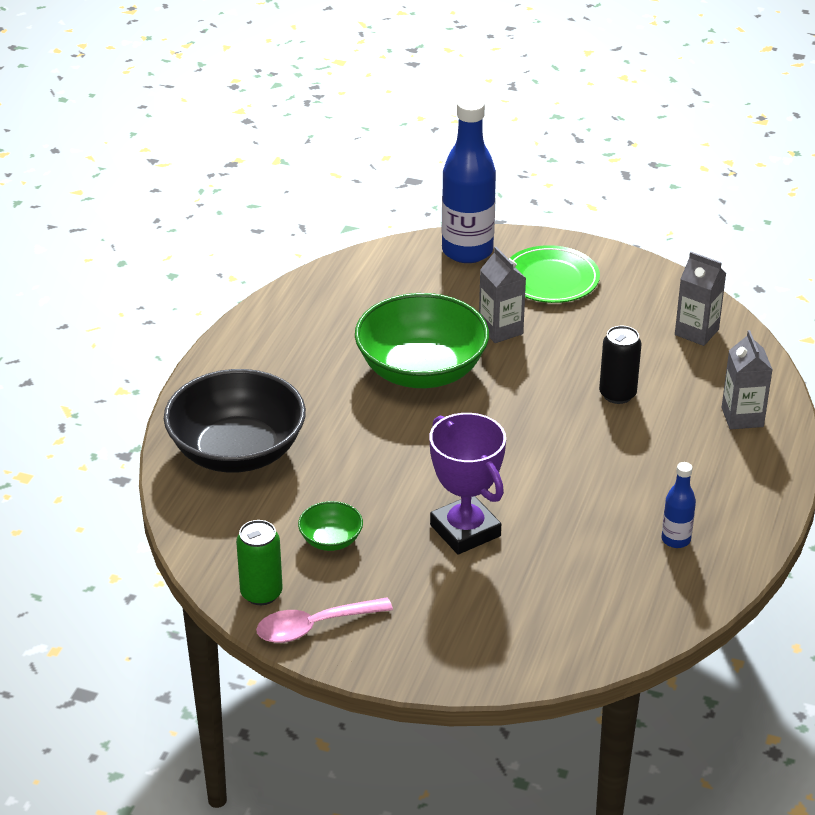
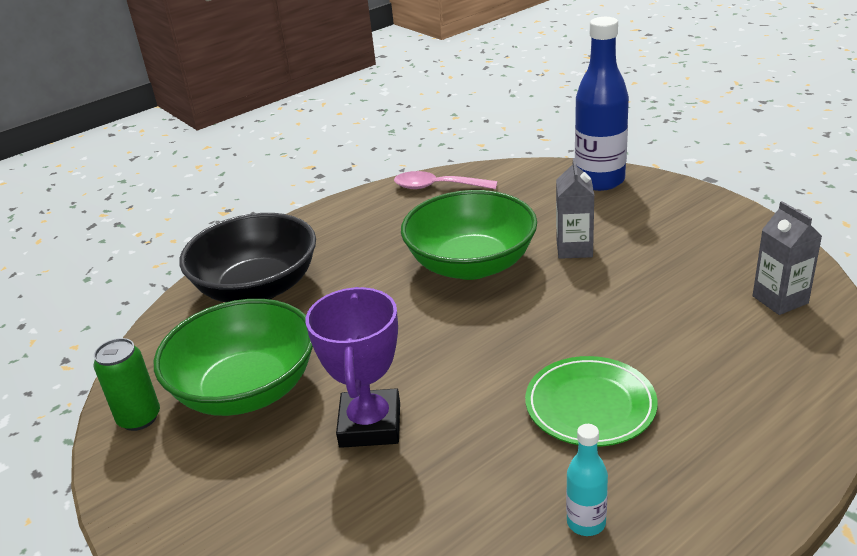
camera: 35 degrees right, 5 degrees down
(314, 626) = (143, 470): pink spoon -> pink spoon (437, 187)
(331, 540) = (246, 389): green bowl -> green bowl, size x2.28
(551, 279) = (659, 218): green plate -> green plate (590, 405)
(617, 394) = (644, 337): black can -> none
(676, 540) = (586, 522): blue bottle -> turquoise bottle
(742, 417) = (774, 403): grey carton -> none

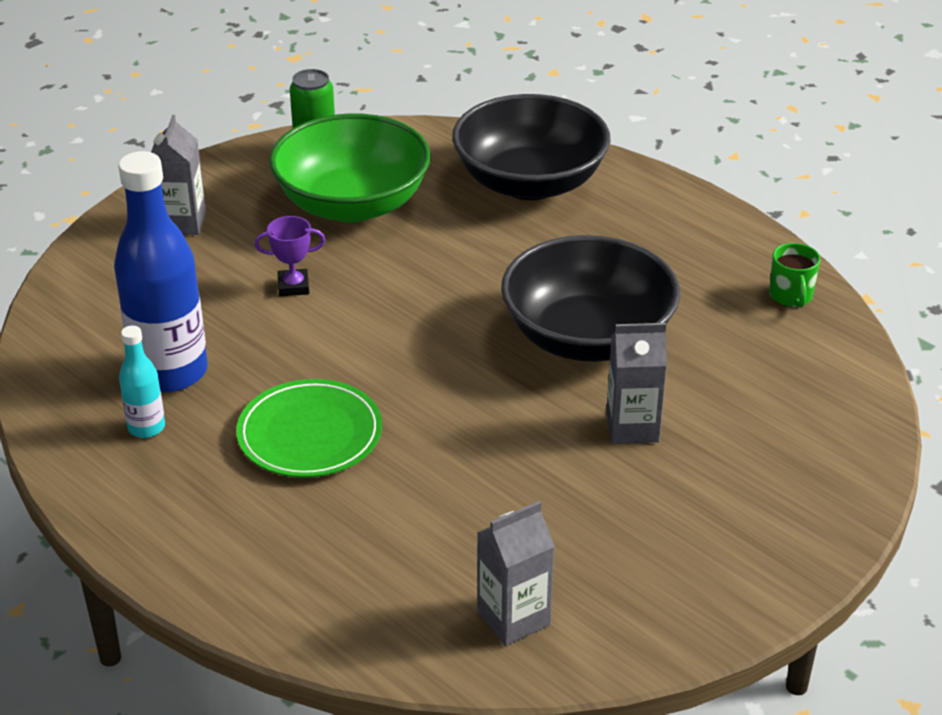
camera: 80 degrees right, 5 degrees up
(228, 520) = (182, 223): none -> grey carton
(370, 425) = (293, 286): purple trophy -> purple trophy, size x0.50
(437, 187) = (791, 296): pink spoon -> green mug
(471, 264) = (587, 337): green bowl -> black bowl
(599, 181) = (838, 457): blue bottle -> blue bottle (170, 372)

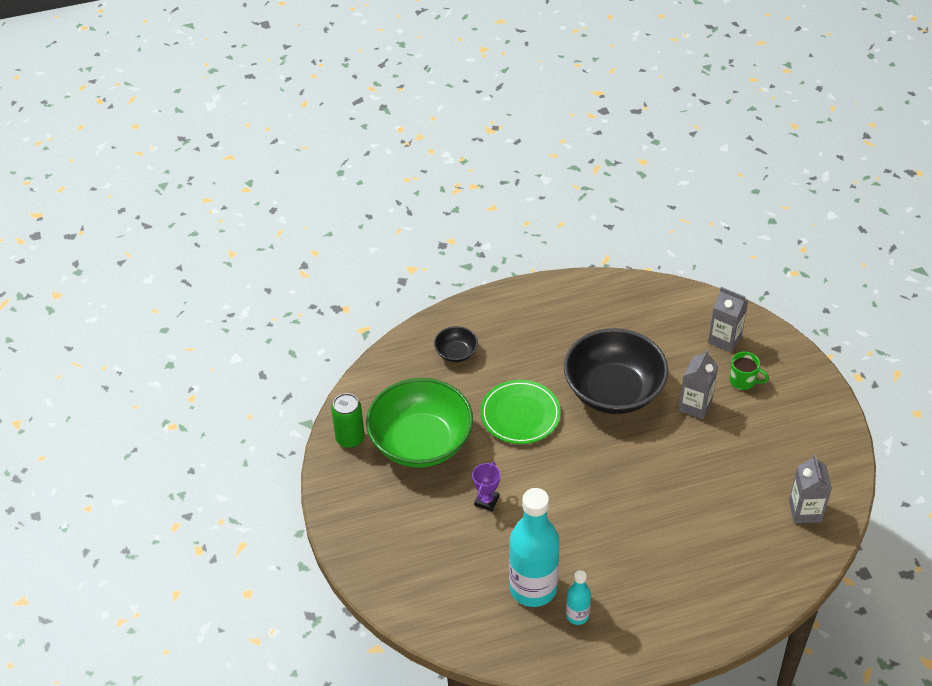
camera: 60 degrees left, 10 degrees up
(170, 372) = (533, 588): blue bottle -> turquoise bottle
(182, 223) = (383, 533): grey carton -> grey carton (724, 339)
(310, 434) = (625, 542): green plate -> green plate (520, 414)
(530, 183) = (456, 353): black bowl -> black bowl, size x0.44
(791, 296) = (629, 295): green mug -> green mug (743, 381)

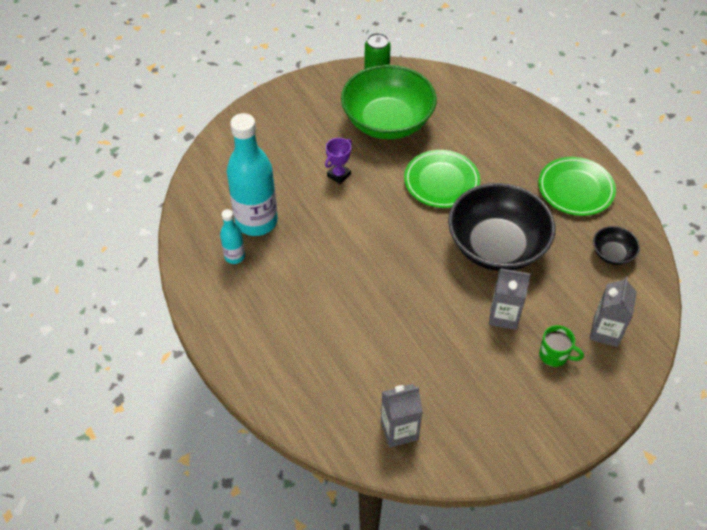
camera: 75 degrees right, 5 degrees up
(456, 353) = (495, 125): black bowl -> black bowl (612, 254)
(486, 501) = (339, 175): purple trophy -> purple trophy turned 60 degrees counterclockwise
(558, 314) = (575, 189): none -> green plate
(743, 381) = (554, 355): green mug -> green mug turned 75 degrees counterclockwise

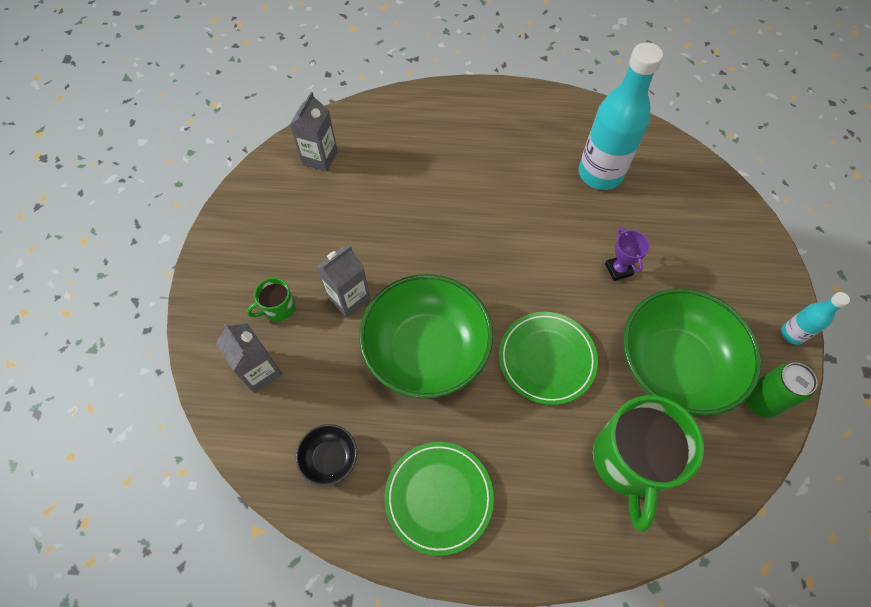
camera: 125 degrees right, 10 degrees up
(235, 256) = (569, 140): turquoise bottle -> turquoise bottle (792, 334)
(469, 118) = (629, 462): none -> green mug
(496, 246) = (426, 350): black bowl -> green bowl

